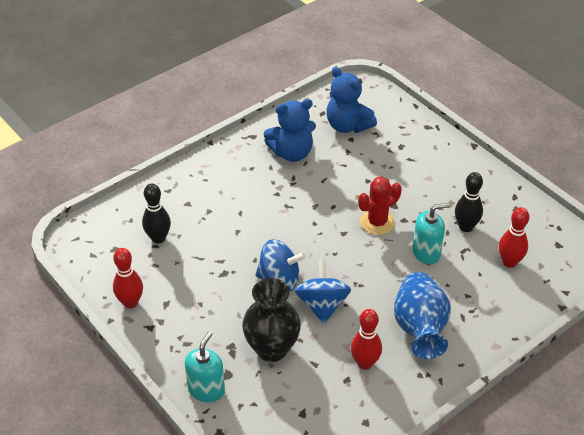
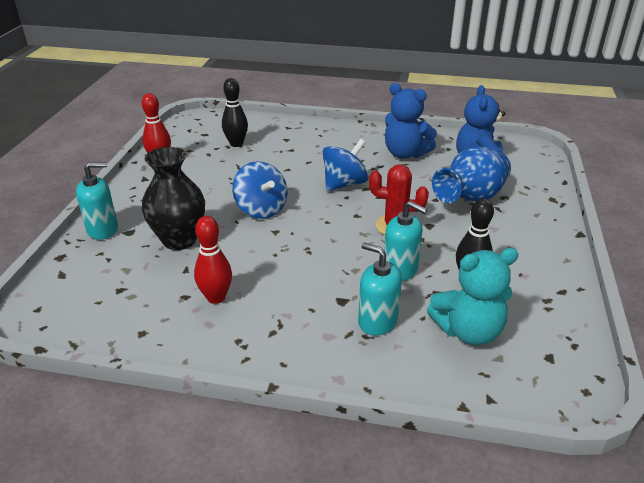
camera: 50 degrees right, 10 degrees down
(322, 305) = (259, 242): blue spinning top -> blue spinning top (344, 184)
(420, 329) = (298, 312): blue vase -> blue vase (470, 198)
(464, 296) = (377, 321): none -> turquoise soap dispenser
(509, 262) = (468, 331): red bowling pin -> turquoise teddy bear

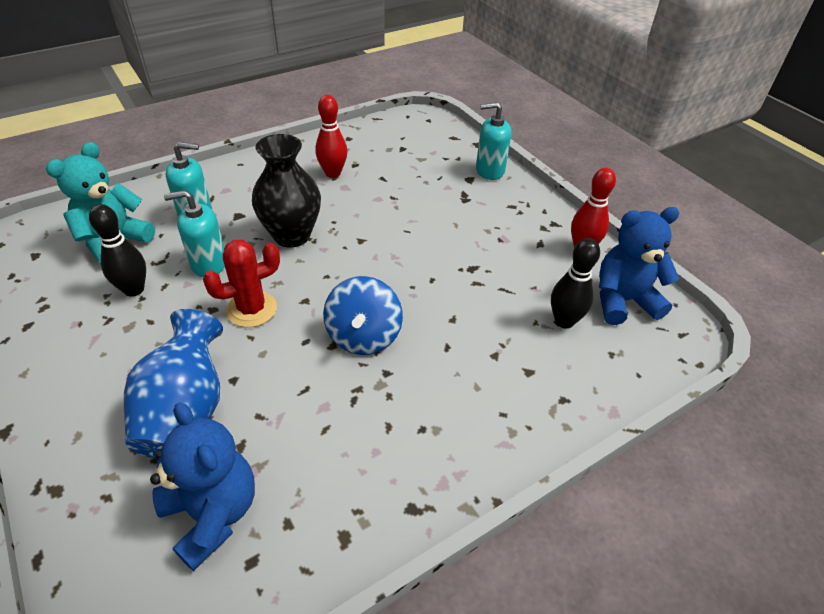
camera: 135 degrees right, 10 degrees up
(103, 229) = (489, 170): turquoise soap dispenser -> turquoise soap dispenser turned 60 degrees clockwise
(179, 240) = (423, 192): black vase -> black vase (292, 235)
(261, 209) = (404, 253): blue spinning top -> none
(405, 153) = (344, 454): blue teddy bear -> blue teddy bear (623, 301)

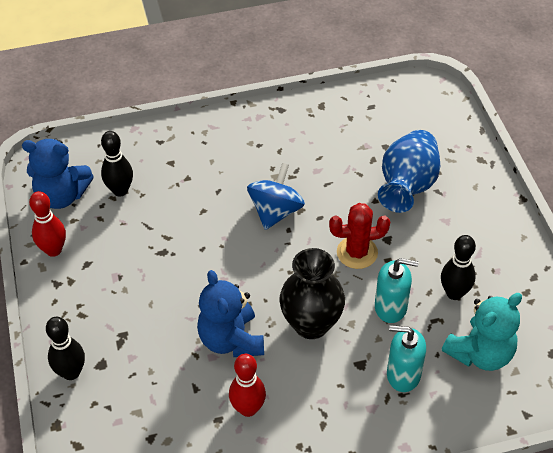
camera: 160 degrees left, 5 degrees up
(213, 513) = (390, 130): blue teddy bear -> blue teddy bear (231, 340)
(489, 170) = (71, 372): turquoise soap dispenser -> black bowling pin

